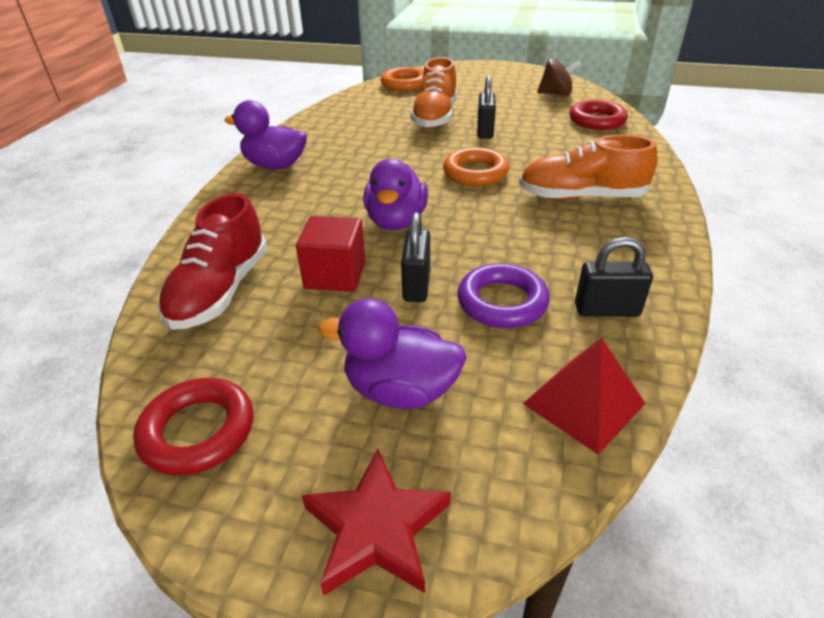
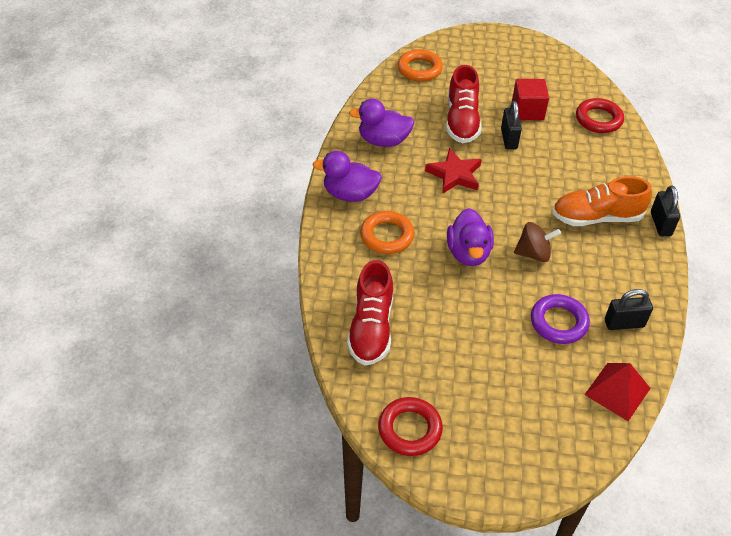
camera: 10 degrees left, 10 degrees up
(335, 275) = (443, 308): red cube -> red cube (527, 111)
(376, 528) = (526, 471): red star -> red star (454, 174)
(400, 390) = (514, 392): purple duck -> purple duck (383, 141)
(416, 285) = (500, 312): black padlock -> black padlock (660, 224)
(435, 117) = (462, 121): orange shoe -> red shoe
(475, 173) = (513, 194): orange ring -> orange ring (387, 236)
(556, 94) = (559, 80): brown spinning top -> brown spinning top (533, 253)

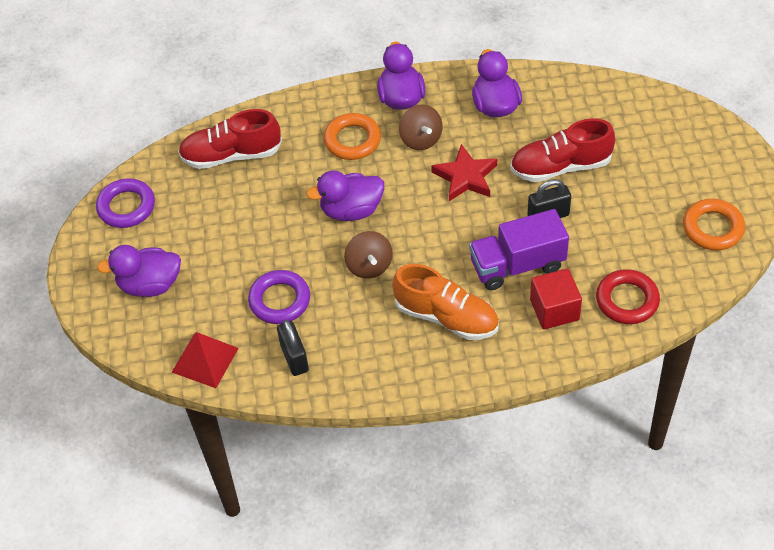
camera: 80 degrees right, 5 degrees up
(403, 192) = (421, 139): none -> brown spinning top
(409, 429) = (126, 207): red ring -> purple ring
(419, 69) = (639, 109): orange ring -> orange ring (712, 228)
(518, 423) = (150, 285): none -> purple duck
(527, 111) = (609, 225): red cube -> red cube (554, 310)
(553, 166) = (517, 265): none -> purple truck
(596, 217) = (446, 317): orange shoe -> orange shoe turned 135 degrees clockwise
(660, 224) = (459, 381): black padlock -> none

